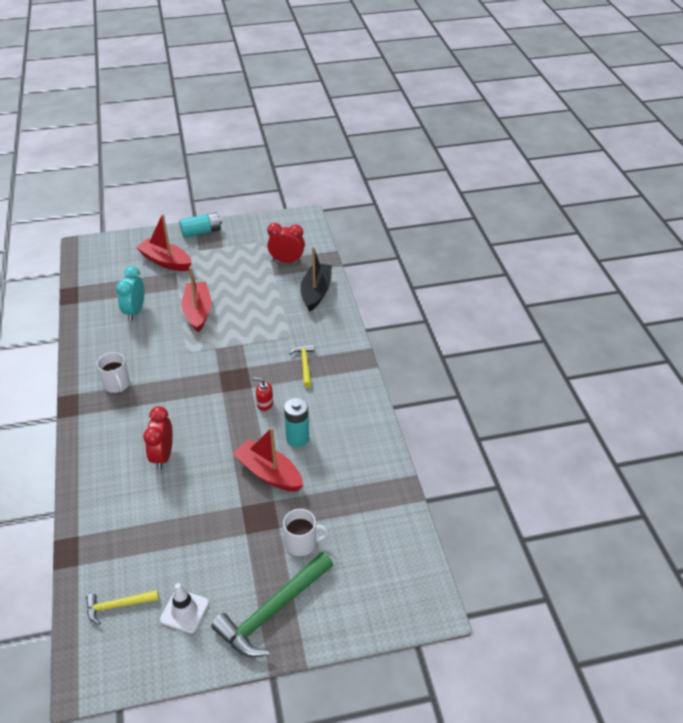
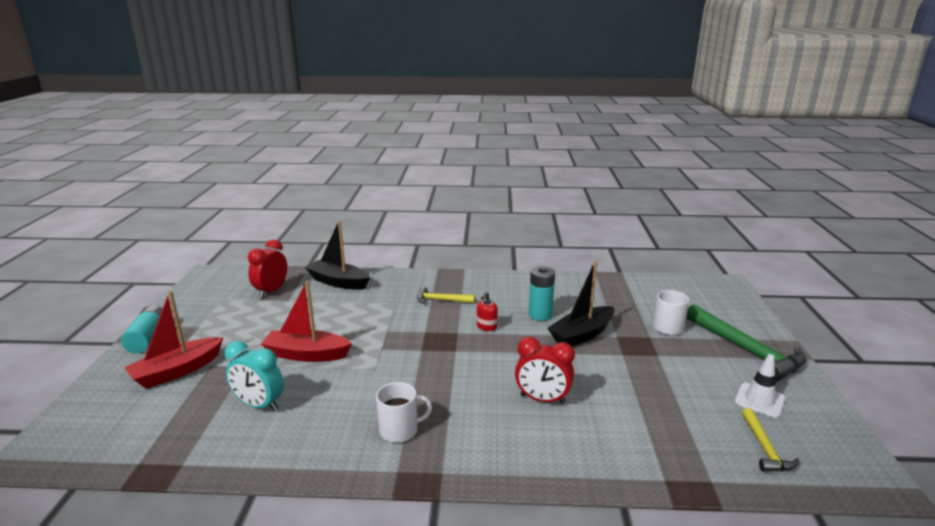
camera: 75 degrees left, 20 degrees down
(269, 473) = (582, 334): red boat -> black boat

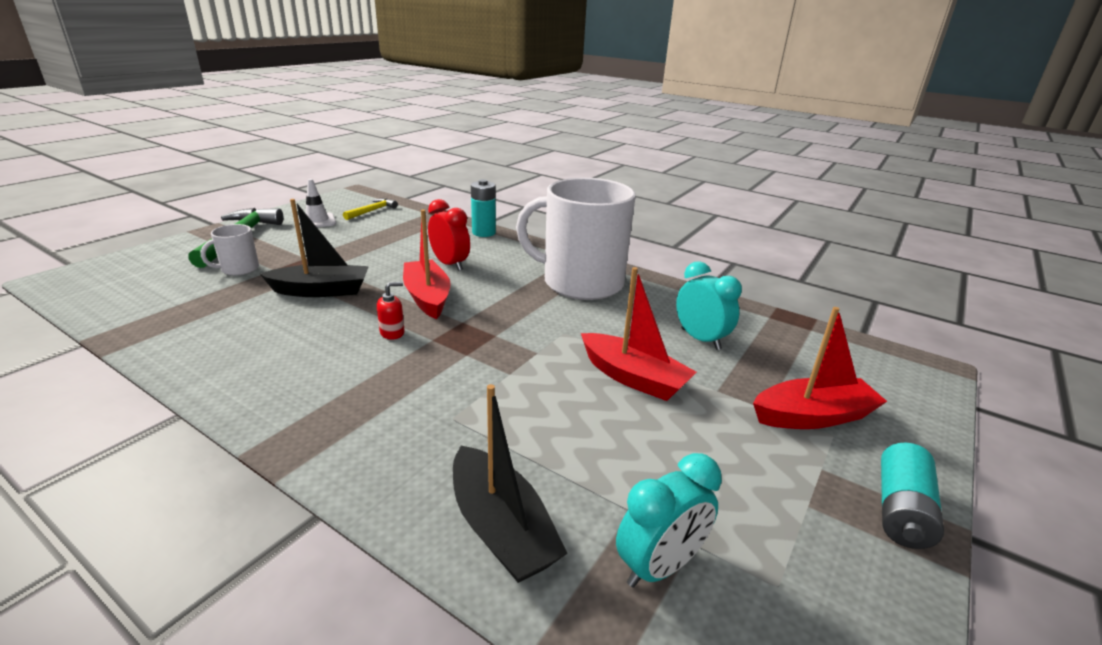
camera: 150 degrees left, 5 degrees up
(271, 291) = (659, 566): red clock -> turquoise clock
(400, 430) = (580, 282): white mug -> white mug, size x2.35
(441, 300) = (383, 394): yellow hammer -> none
(506, 358) = (427, 297): none -> red boat
(540, 315) = (313, 323): turquoise battery -> turquoise battery (484, 233)

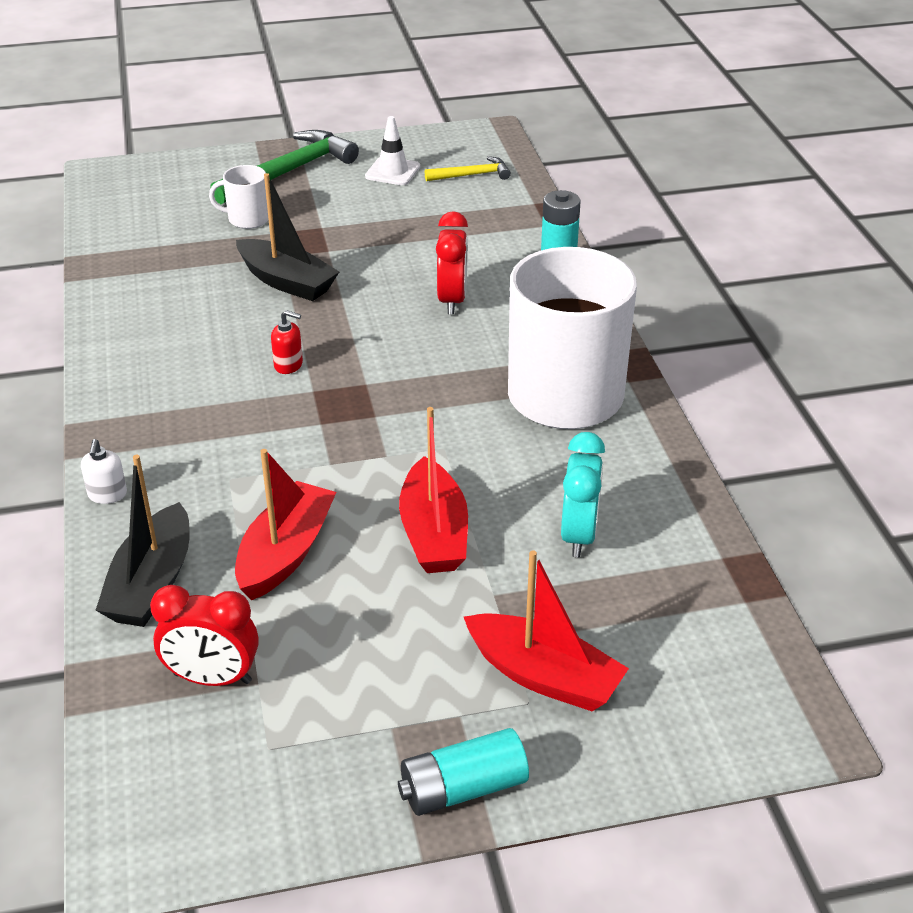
camera: 45 degrees right, 10 degrees up
(360, 485) = (107, 495): none -> white soap dispenser
(427, 297) = (372, 336): red boat -> red boat (286, 553)
(659, 566) = (212, 678): turquoise clock -> red clock

